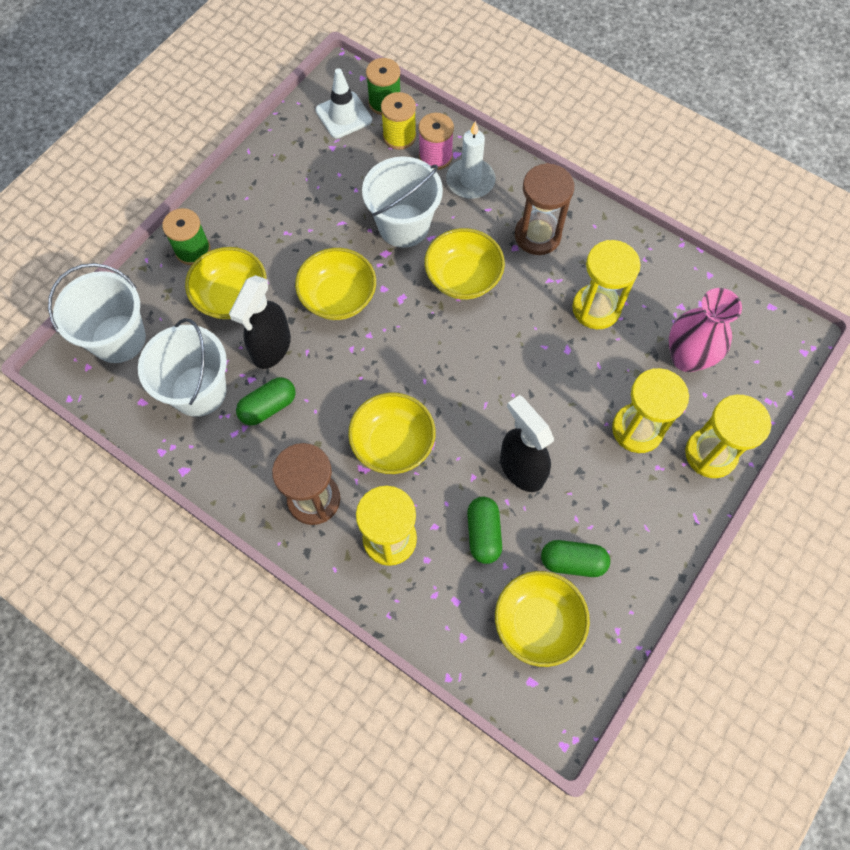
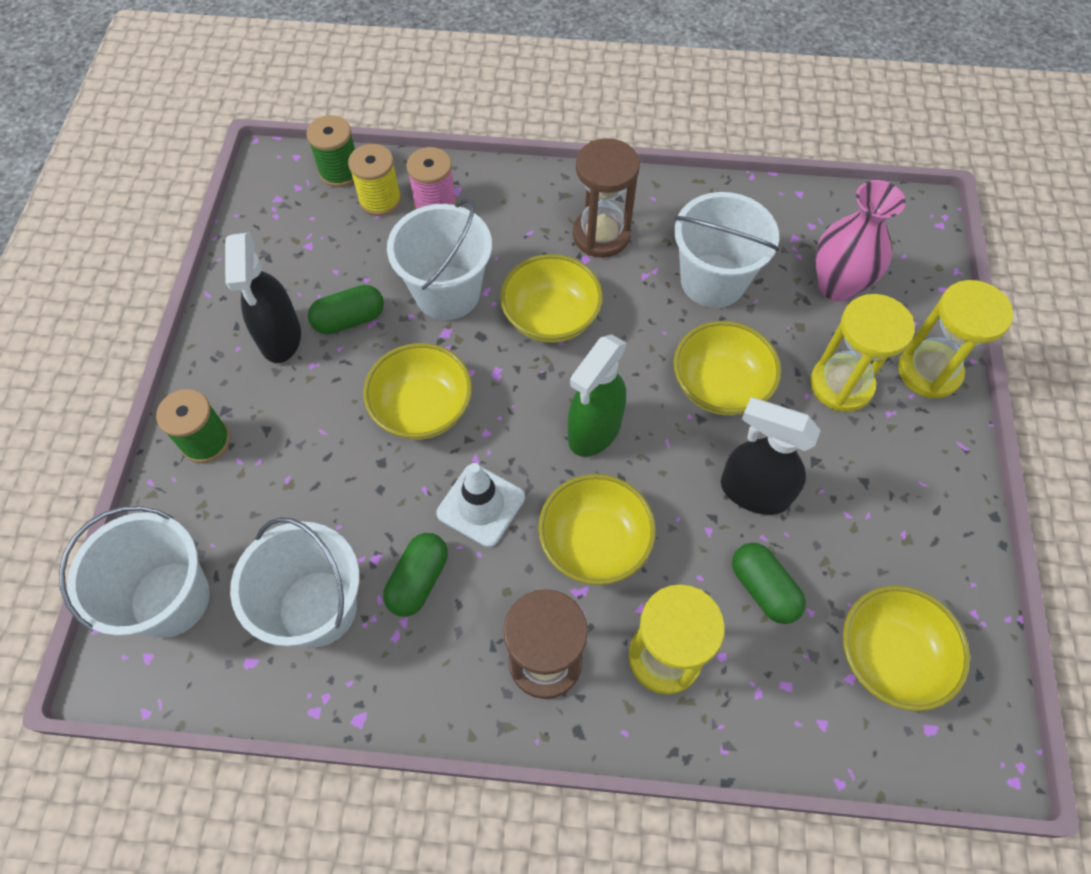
camera: 30 degrees left, 5 degrees down
(232, 297) = (290, 472): yellow bowl -> yellow bowl (720, 385)
(271, 348) = (378, 507): black spray bottle -> black spray bottle (280, 338)
(343, 115) = (300, 205): white traffic cone -> white traffic cone (481, 505)
(440, 371) = (594, 431): none -> green spray bottle
(470, 181) = (491, 211): white candle -> none
(572, 562) = (877, 564): green capsule -> green capsule (349, 319)
(596, 308) = (713, 281): yellow hourglass -> white bucket

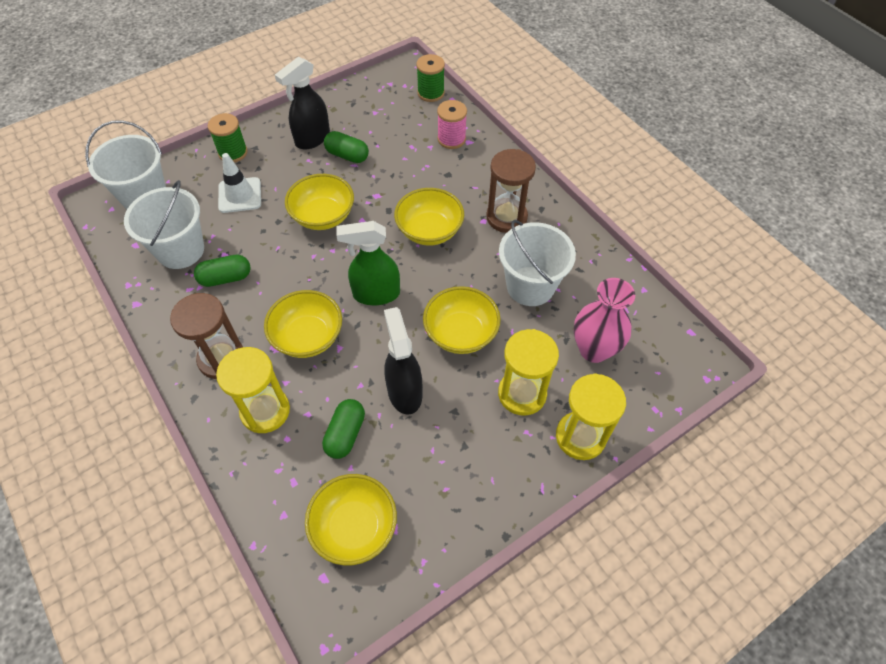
camera: 50 degrees right, 5 degrees down
(380, 200) = (430, 118): yellow spool -> none
(447, 293) = (401, 180): white bucket -> none
(481, 505) = (288, 275): white traffic cone -> white traffic cone (240, 195)

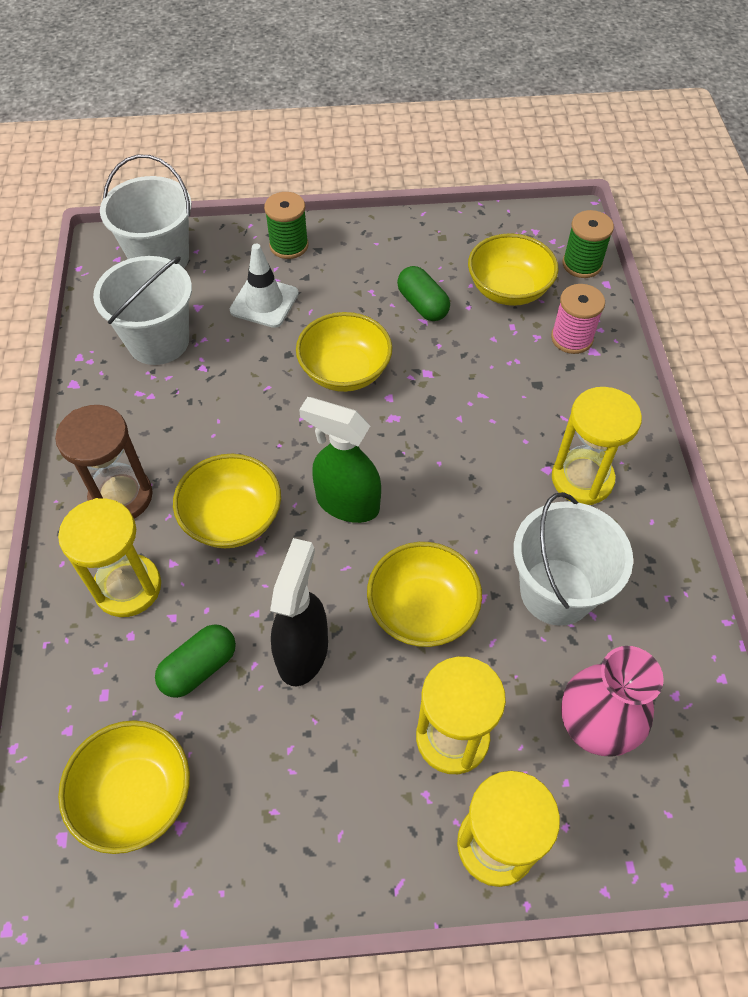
camera: 30 degrees right, 0 degrees up
(225, 278) = (186, 398): green capsule -> none
(312, 139) = (392, 266): black spray bottle -> none
(429, 230) = (466, 450): yellow bowl -> yellow bowl (508, 289)
(506, 217) = (582, 479): brown hourglass -> yellow hourglass

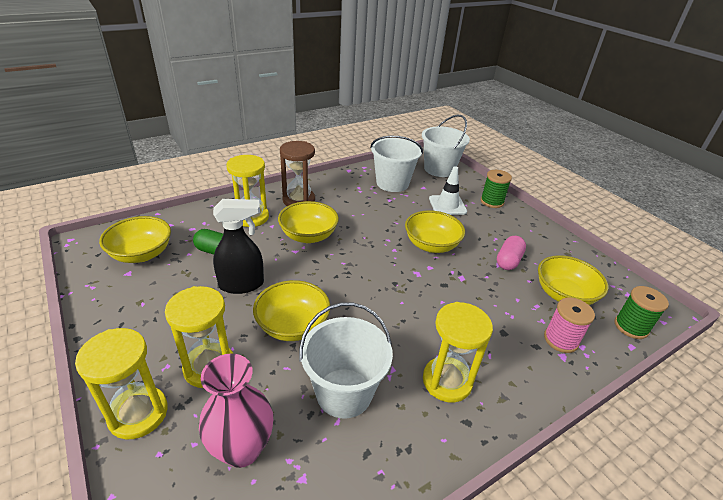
camera: 60 degrees right, 20 degrees down
(346, 503) = (345, 272): green spray bottle -> none
(422, 305) = (508, 261): green capsule -> pink capsule

